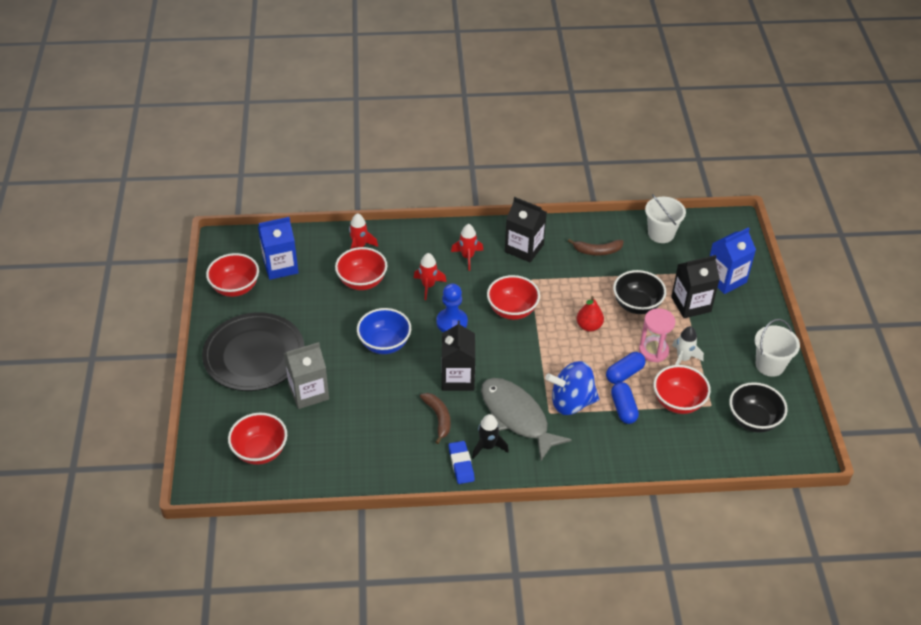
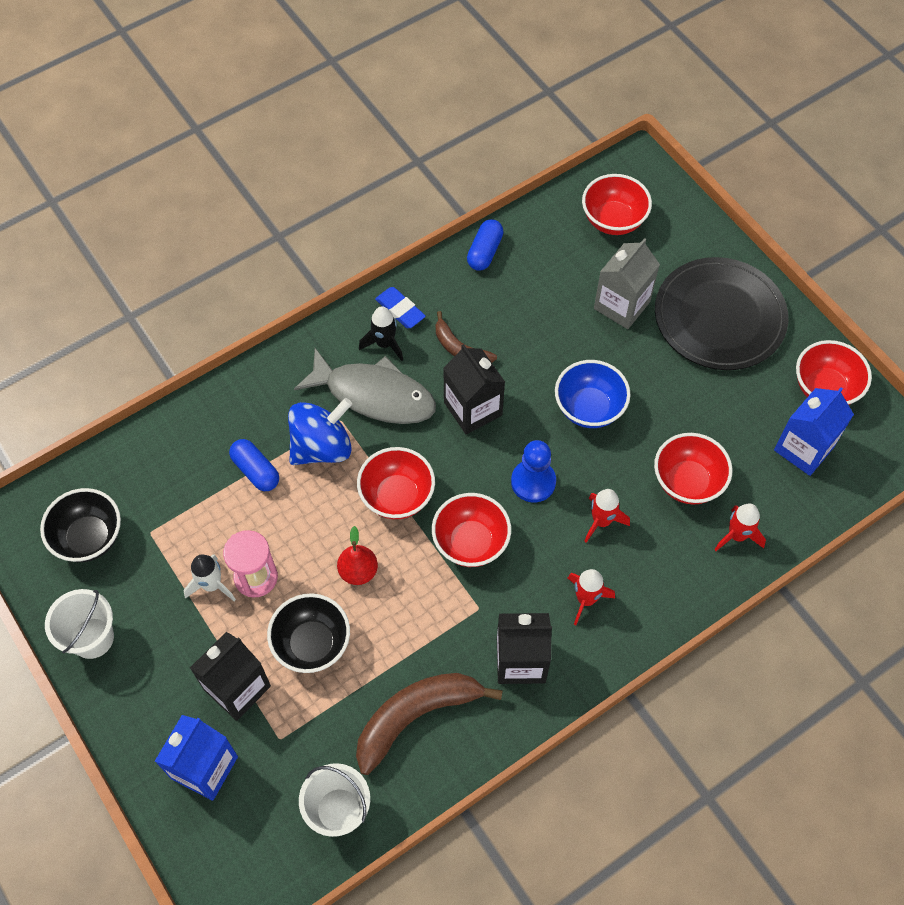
camera: 150 degrees right, 15 degrees up
(597, 251) = (415, 716): brown banana -> brown banana, size x1.74
(624, 373) = (277, 521): blue capsule -> blue capsule (485, 252)
(678, 402) = (193, 515): red bowl -> red bowl (397, 496)

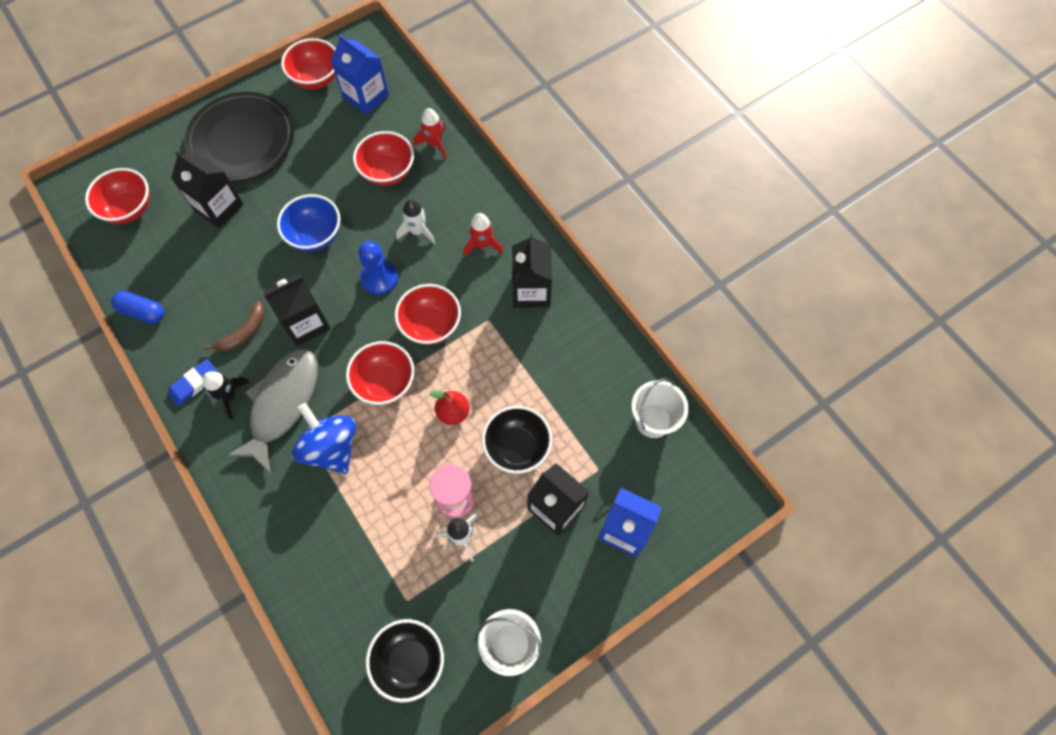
camera: 90 degrees left, 5 degrees up
(256, 471) = (350, 506): blue capsule -> none
(415, 716) = (577, 366): brown banana -> none
(601, 521) = (417, 231): red rocket -> white rocket
(621, 305) = (219, 207): grey carton -> black carton

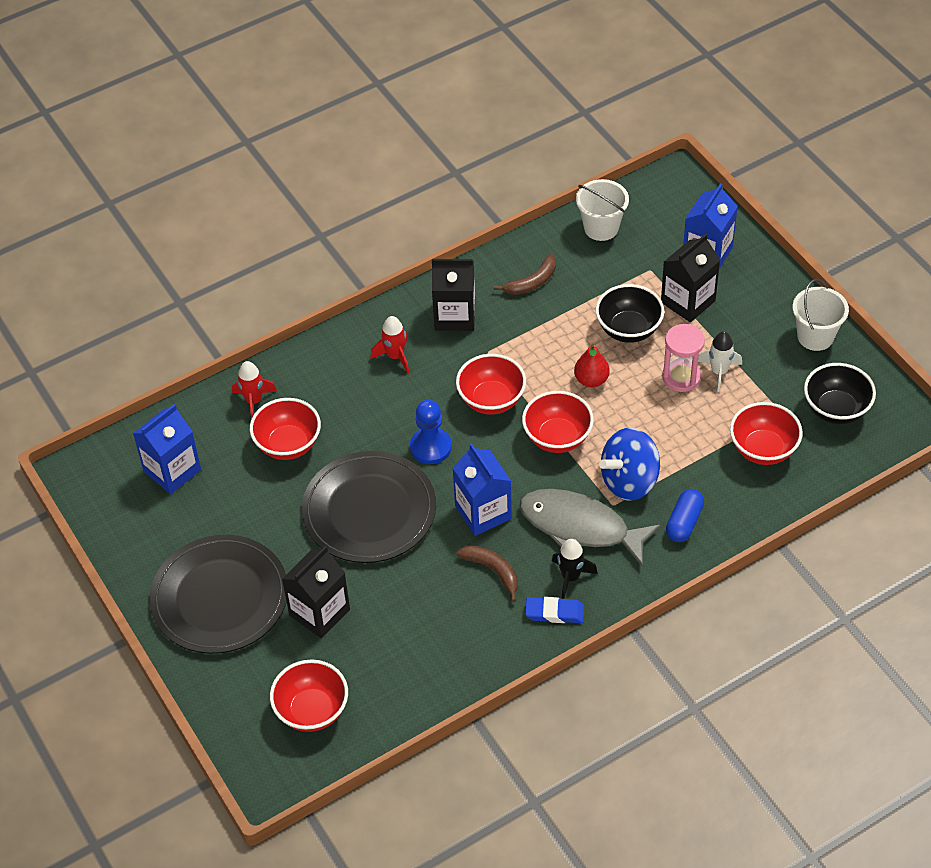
camera: 85 degrees left, 15 degrees down
(143, 312) = (460, 676): blue capsule -> blue capsule (684, 522)
(194, 384) = (554, 612): blue eraser -> blue eraser turned 45 degrees counterclockwise
(306, 323) = (483, 512): black carton -> blue carton
(315, 235) = (369, 510): blue bowl -> black plate
(316, 79) = (134, 524): red bowl -> red bowl (763, 449)
(417, 231) = (372, 414): white rocket -> none
(576, 356) = (532, 282): none -> brown banana

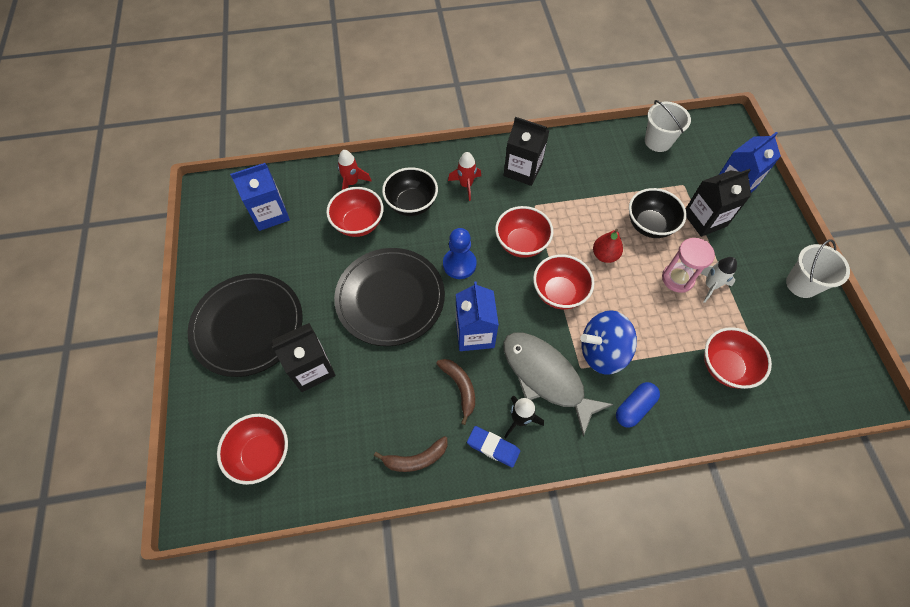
camera: 20 degrees right, 10 degrees up
(532, 282) = (590, 164): brown banana -> brown banana (416, 459)
(836, 409) = (800, 355): black bowl -> black bowl (411, 204)

